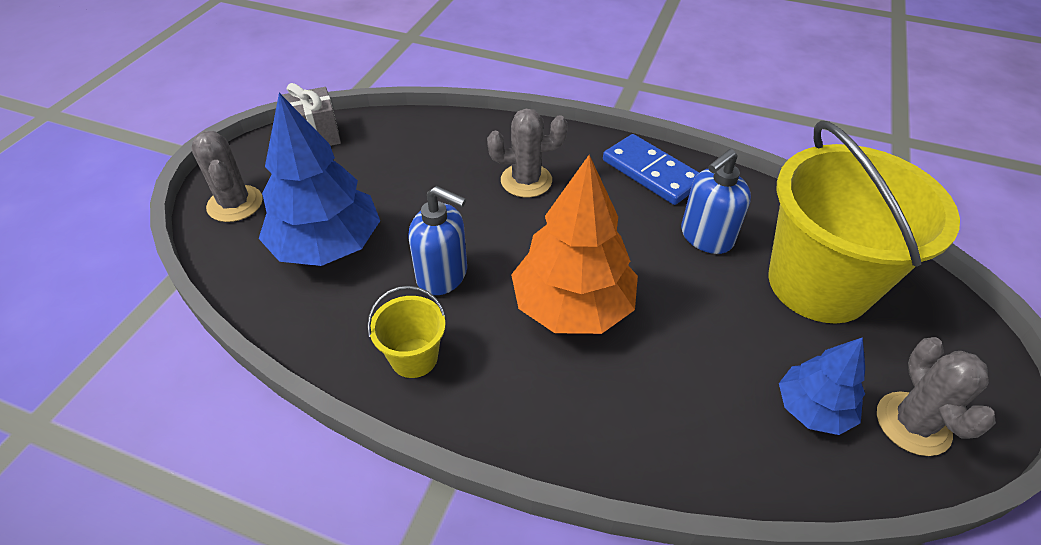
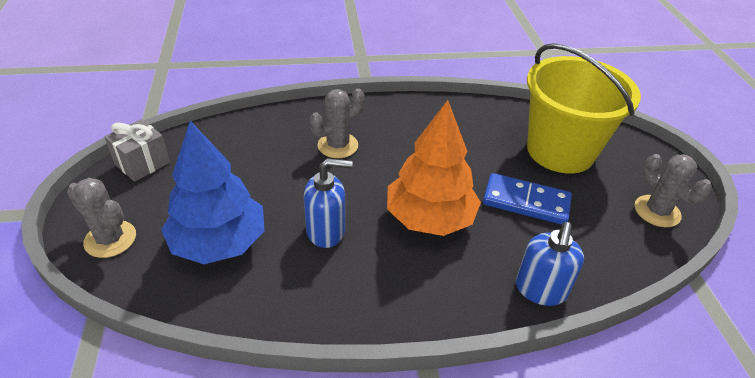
camera: 30 degrees left, 5 degrees down
(414, 358) = (348, 295): yellow bucket -> none
(651, 172) = (418, 114): blue domino -> blue domino (526, 202)
(706, 237) = (479, 145): blue soap dispenser -> blue soap dispenser (540, 290)
(812, 409) = (605, 224): blue tree -> none

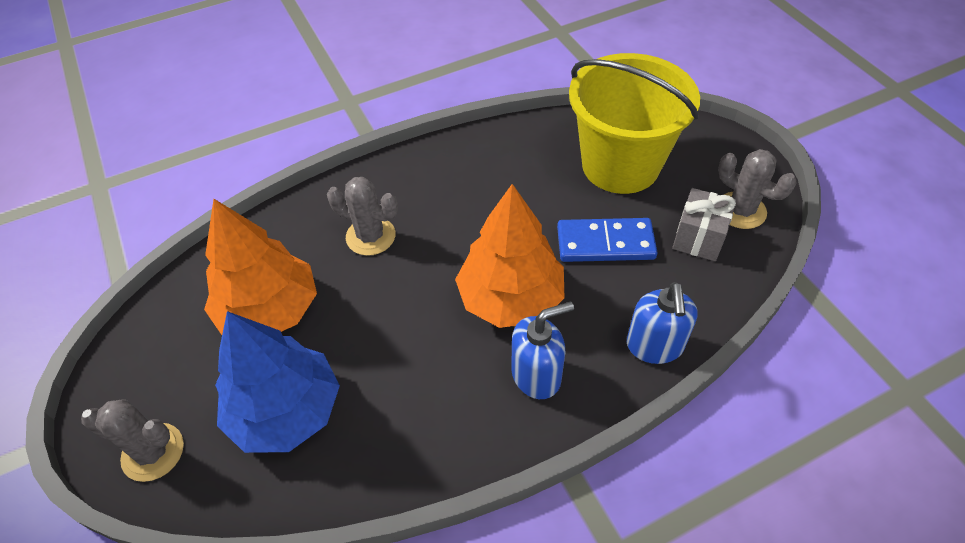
camera: 15 degrees left, 10 degrees up
(142, 163) = (142, 338): grey gift -> grey gift (698, 238)
(240, 172) = (269, 310): none -> orange tree
(326, 231) = (403, 353): blue soap dispenser -> blue soap dispenser (536, 375)
(337, 145) = (370, 236): grey cactus -> grey cactus turned 75 degrees clockwise

